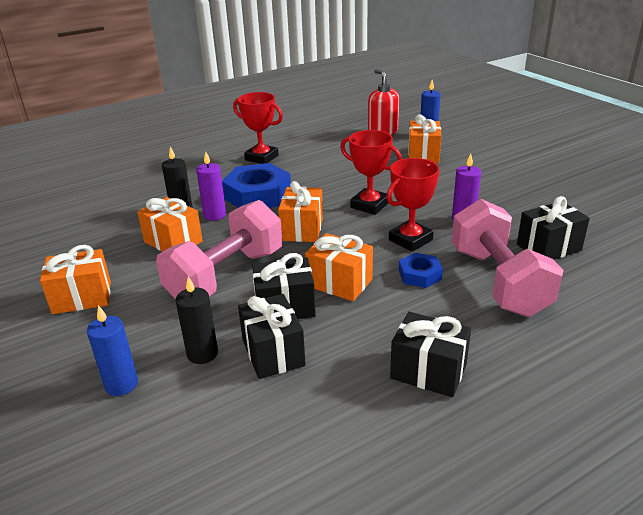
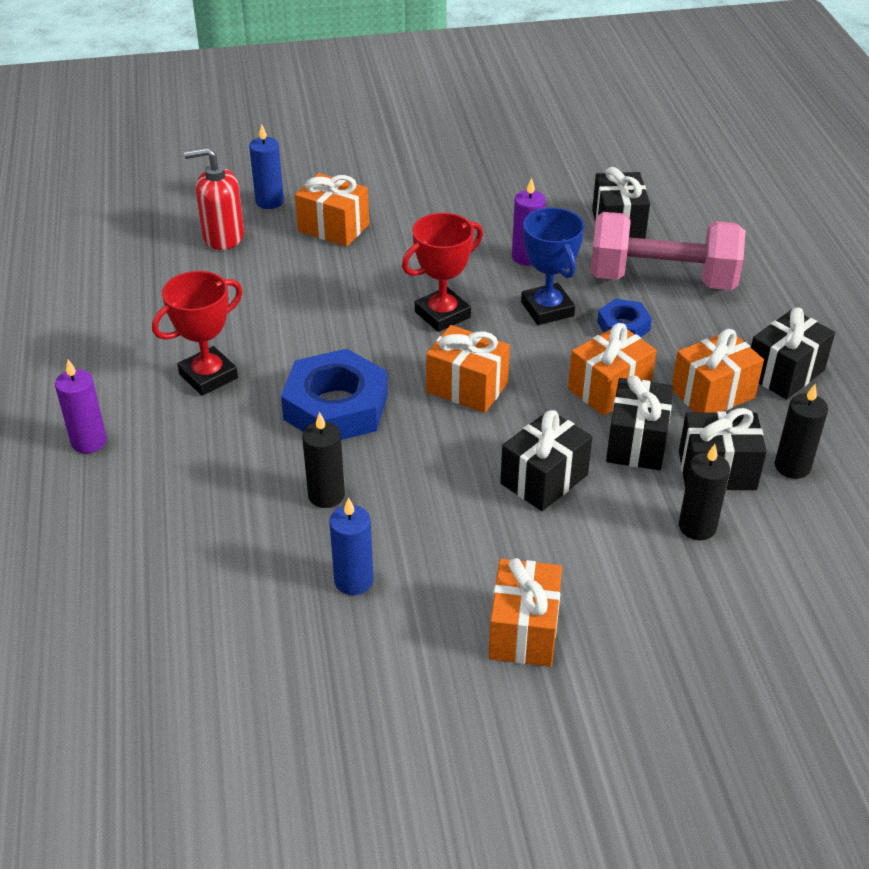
camera: 70 degrees left, 10 degrees up
(121, 384) = (727, 603): blue candle -> blue candle (354, 581)
(173, 242) = (423, 518): orange gift -> orange gift (712, 393)
(215, 215) = (370, 462): purple candle -> purple candle (89, 442)
(226, 276) = (544, 479): pink dumbbell -> black gift
(299, 396) = (792, 466): none -> black candle
(410, 240) = (547, 309): red trophy -> blue trophy

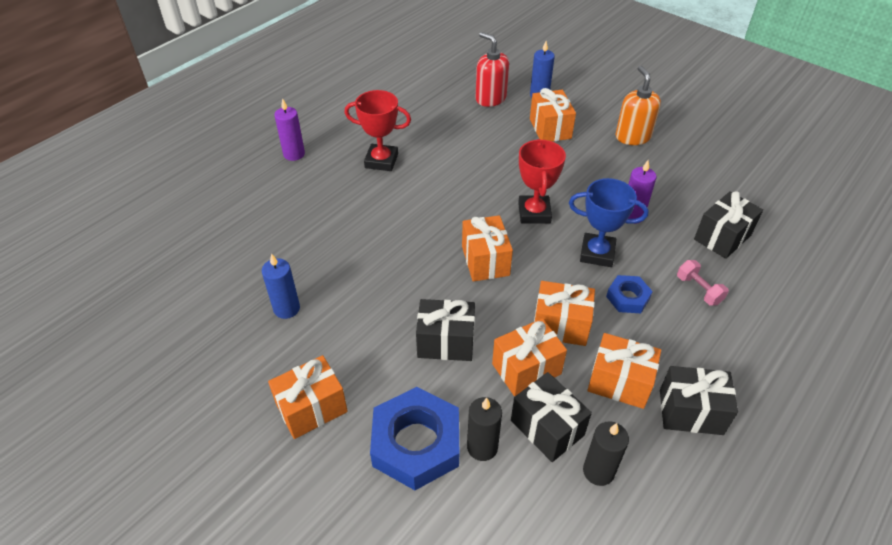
camera: 50 degrees right, 5 degrees up
(326, 495) = (339, 258): black candle -> none
(336, 407) = (410, 219): blue nut -> blue nut (416, 443)
(421, 186) = (632, 137): none -> orange soap dispenser
(442, 314) = (534, 213): red trophy -> red trophy turned 75 degrees clockwise
(547, 309) = (597, 253): blue trophy -> blue trophy turned 75 degrees clockwise
(636, 443) = (526, 369): black gift -> orange gift
(662, 279) = (698, 290): pink dumbbell -> pink dumbbell, size x0.40

